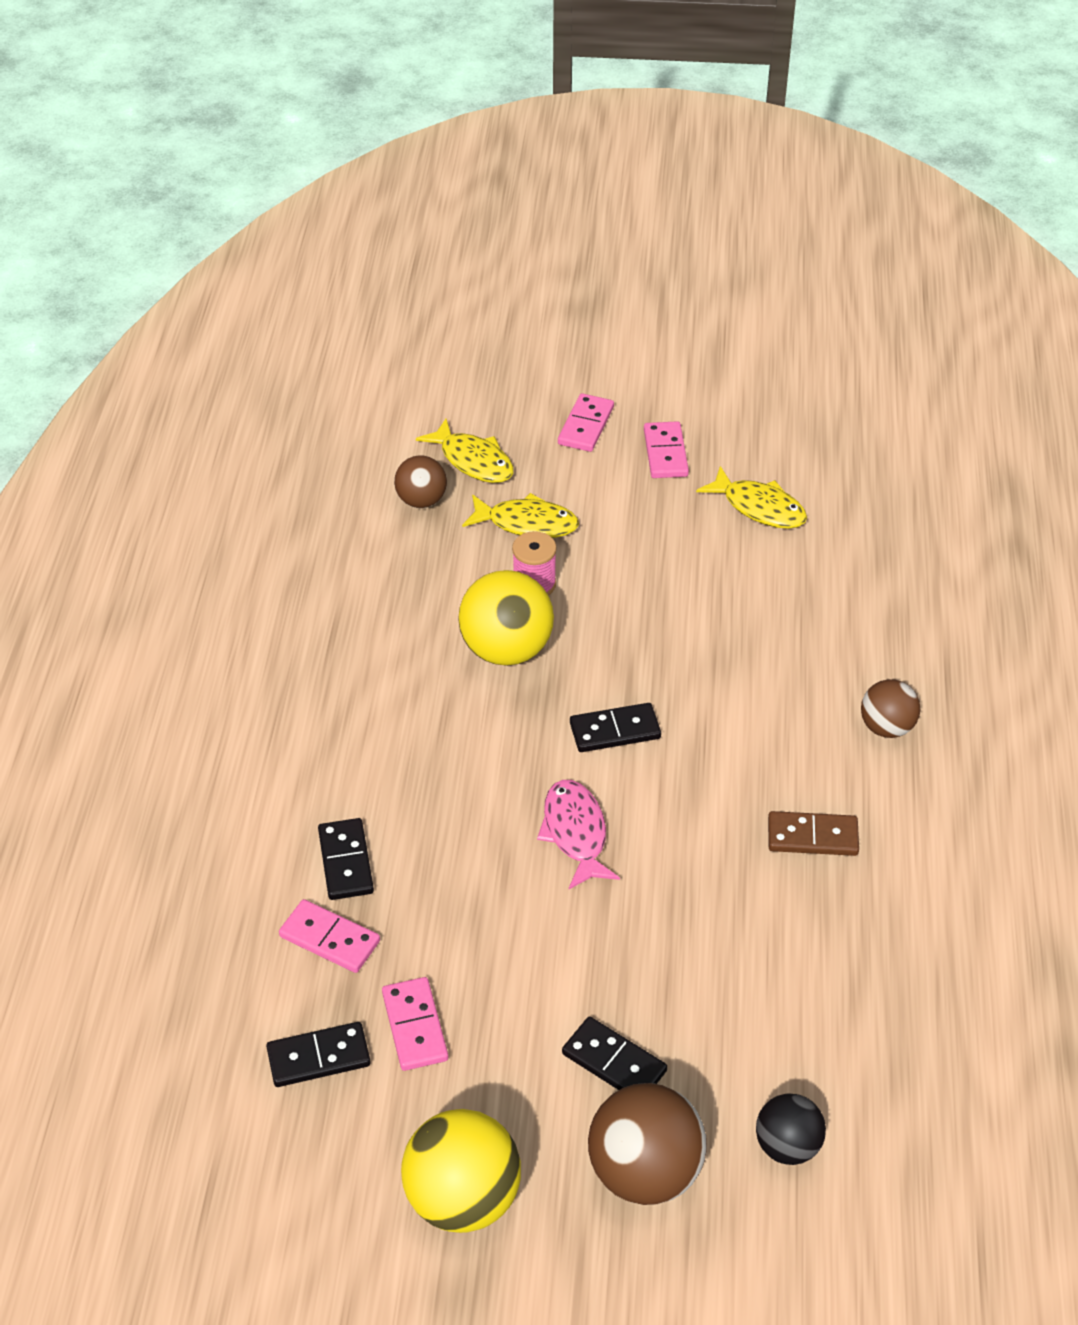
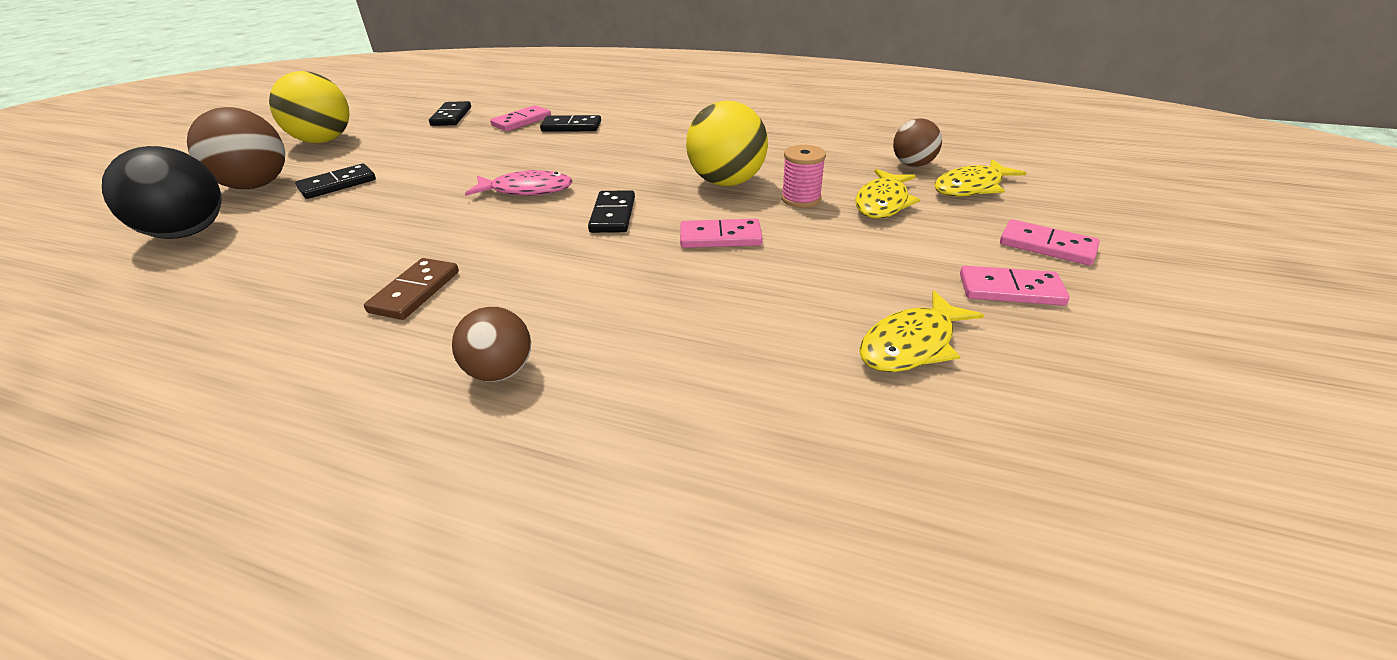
camera: 105 degrees right, 10 degrees down
(415, 1026) = (439, 136): pink domino -> pink domino (720, 237)
(787, 1146) = (188, 233): black ball -> black ball, size x1.68

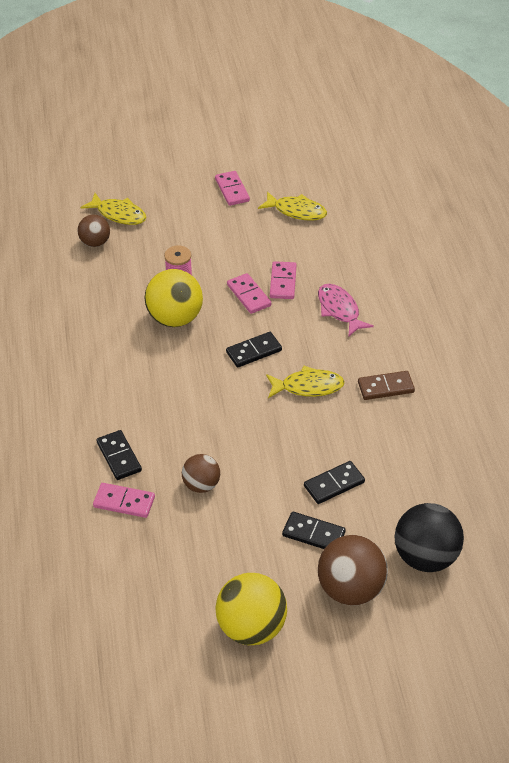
camera: 120 degrees left, 10 degrees up
(451, 116) = (140, 569): black domino -> black domino (334, 484)
(500, 372) = (408, 319): brown ball -> brown ball (201, 485)
(527, 190) = (249, 413): pink fish -> pink fish (339, 310)
(883, 203) = (163, 244): yellow fish -> yellow fish (308, 387)
(1047, 246) = (180, 182): pink domino -> pink domino (283, 282)

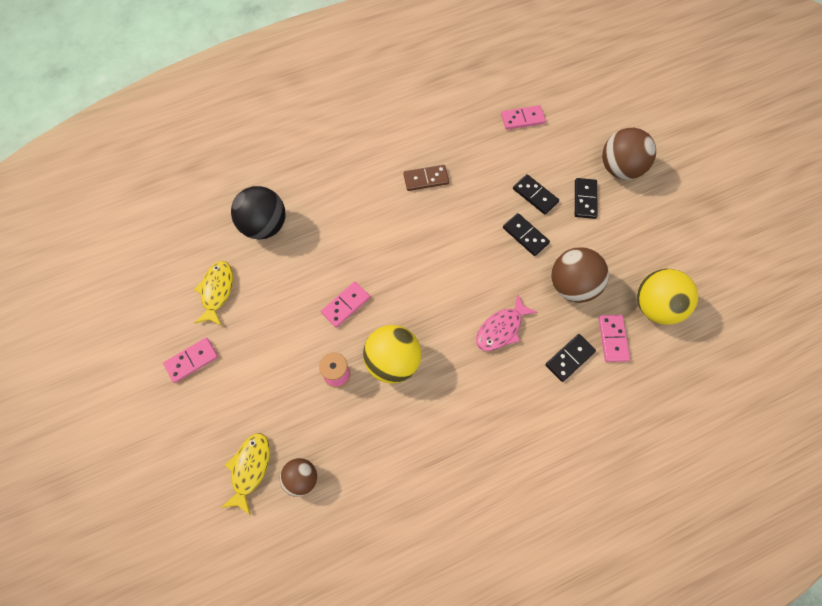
camera: 105 degrees left, 20 degrees up
(201, 485) = (572, 286): brown ball -> brown ball, size x1.68
(251, 627) = (679, 220): yellow ball -> yellow ball (656, 306)
(254, 351) = (415, 283): black domino -> black domino (525, 235)
(283, 282) = (321, 280): pink domino -> pink domino (522, 119)
(308, 387) = (443, 233): yellow fish -> none
(339, 310) = (346, 228): pink fish -> pink fish (501, 329)
(385, 387) = (426, 179): brown domino -> brown domino turned 75 degrees counterclockwise
(425, 557) = (574, 130): black ball -> black ball (264, 226)

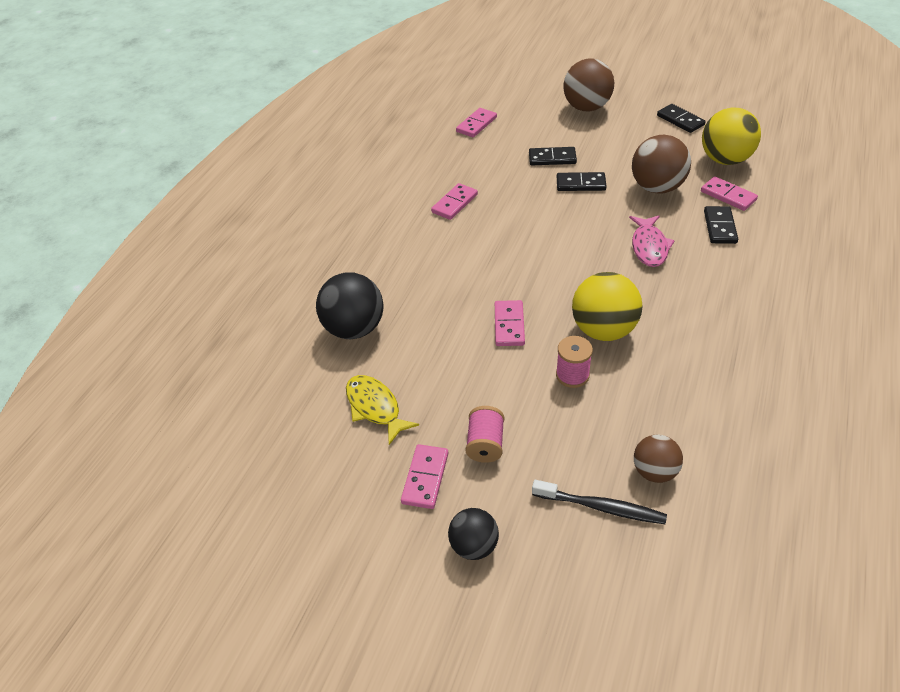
camera: 40 degrees left, 20 degrees down
(169, 423) = (474, 545): none -> black ball
(241, 371) = (485, 444): none -> pink spool
(250, 469) = (601, 507): yellow fish -> black toothbrush
(426, 179) = (455, 203): brown domino -> pink domino
(585, 199) = (589, 138): black domino -> black domino (680, 120)

